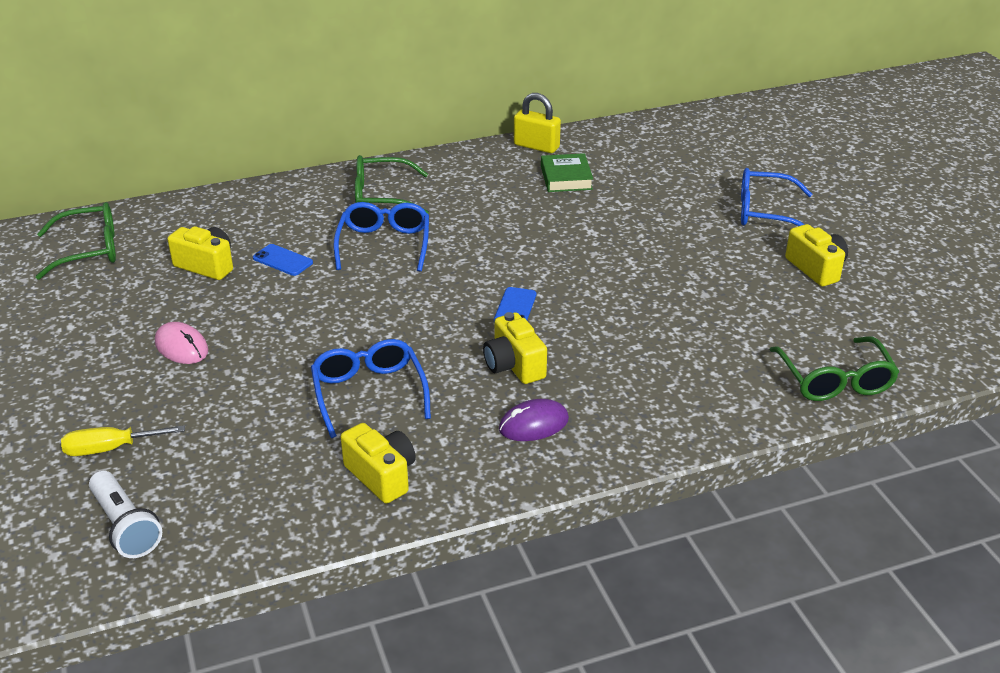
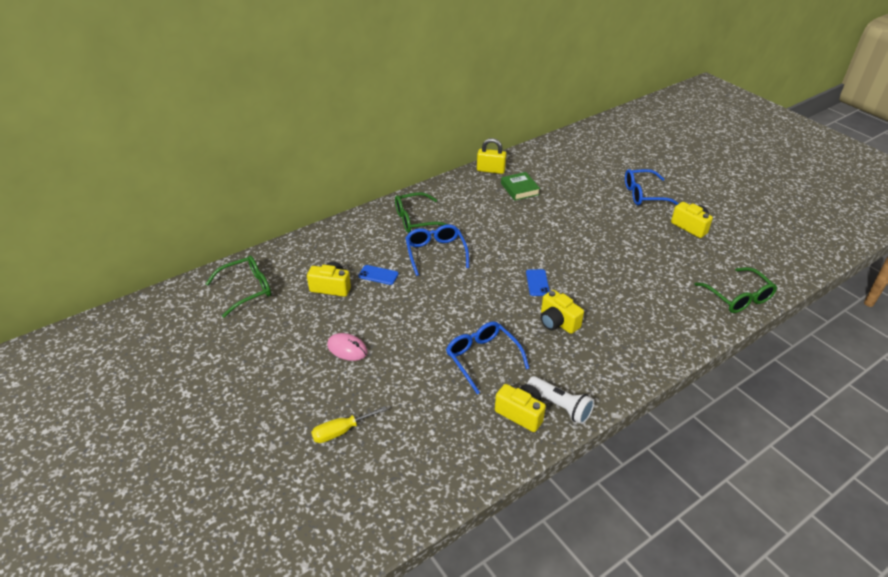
camera: 15 degrees left, 5 degrees up
(126, 526) = (382, 484): white flashlight -> white flashlight (560, 406)
(533, 424) = (590, 359): purple mouse -> none

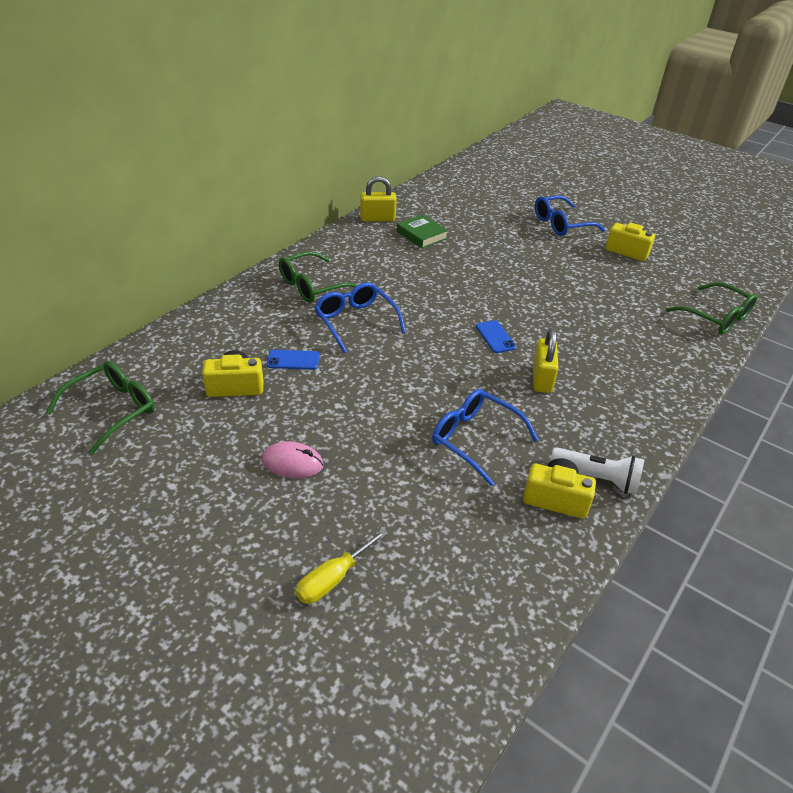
camera: 20 degrees left, 0 degrees up
(557, 322) = (542, 378): yellow camera -> yellow padlock

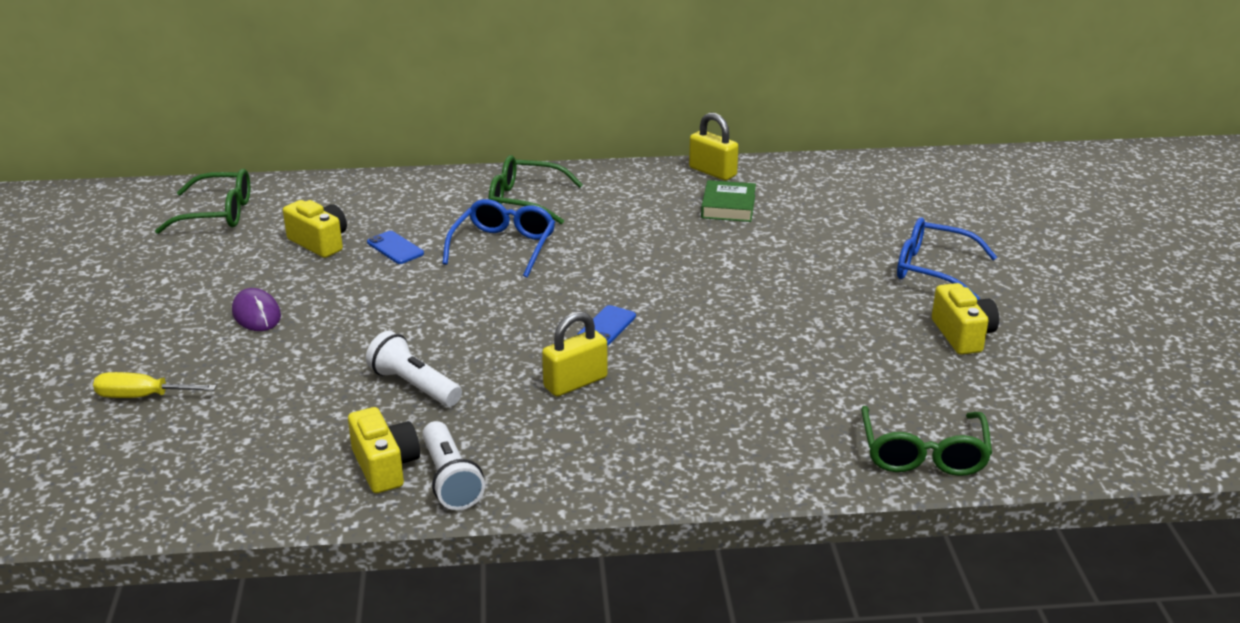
camera: 50 degrees right, 10 degrees down
(292, 463) = (256, 314): pink mouse -> purple mouse
(475, 439) = (414, 386): blue glasses -> white flashlight

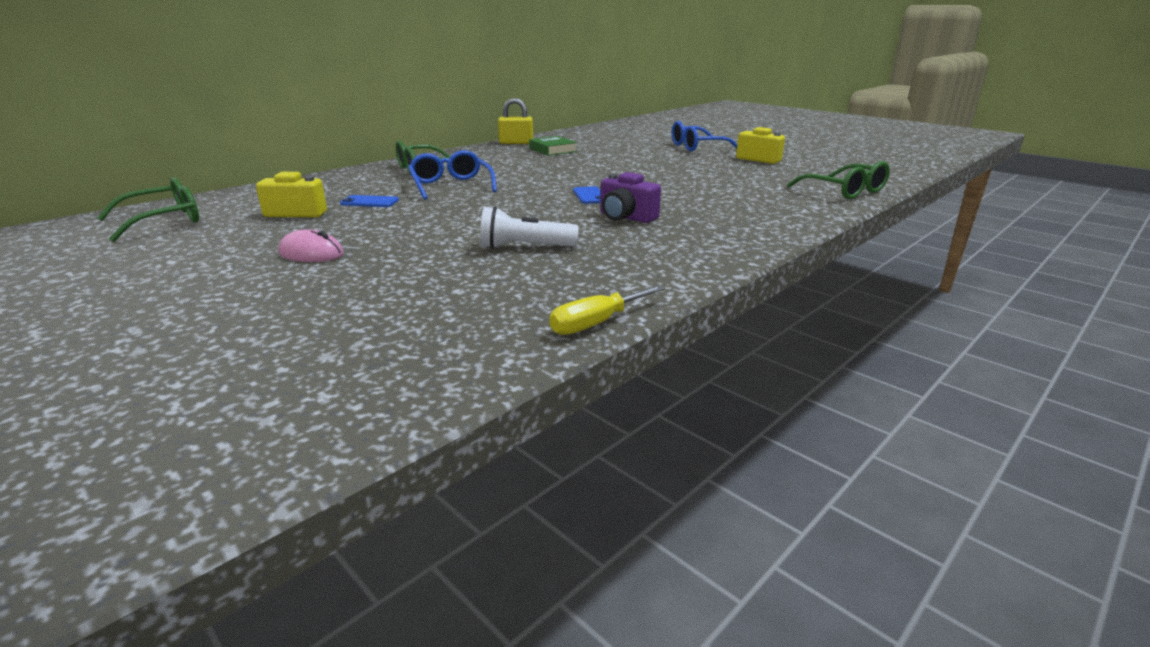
camera: 40 degrees left, 5 degrees down
(142, 396) = (281, 324): yellow screwdriver -> yellow screwdriver (596, 323)
(256, 314) = (311, 253): purple mouse -> pink mouse
(385, 466) = (594, 285): yellow camera -> none
(450, 479) = (653, 275): white flashlight -> none
(575, 382) = (626, 217): yellow padlock -> purple camera

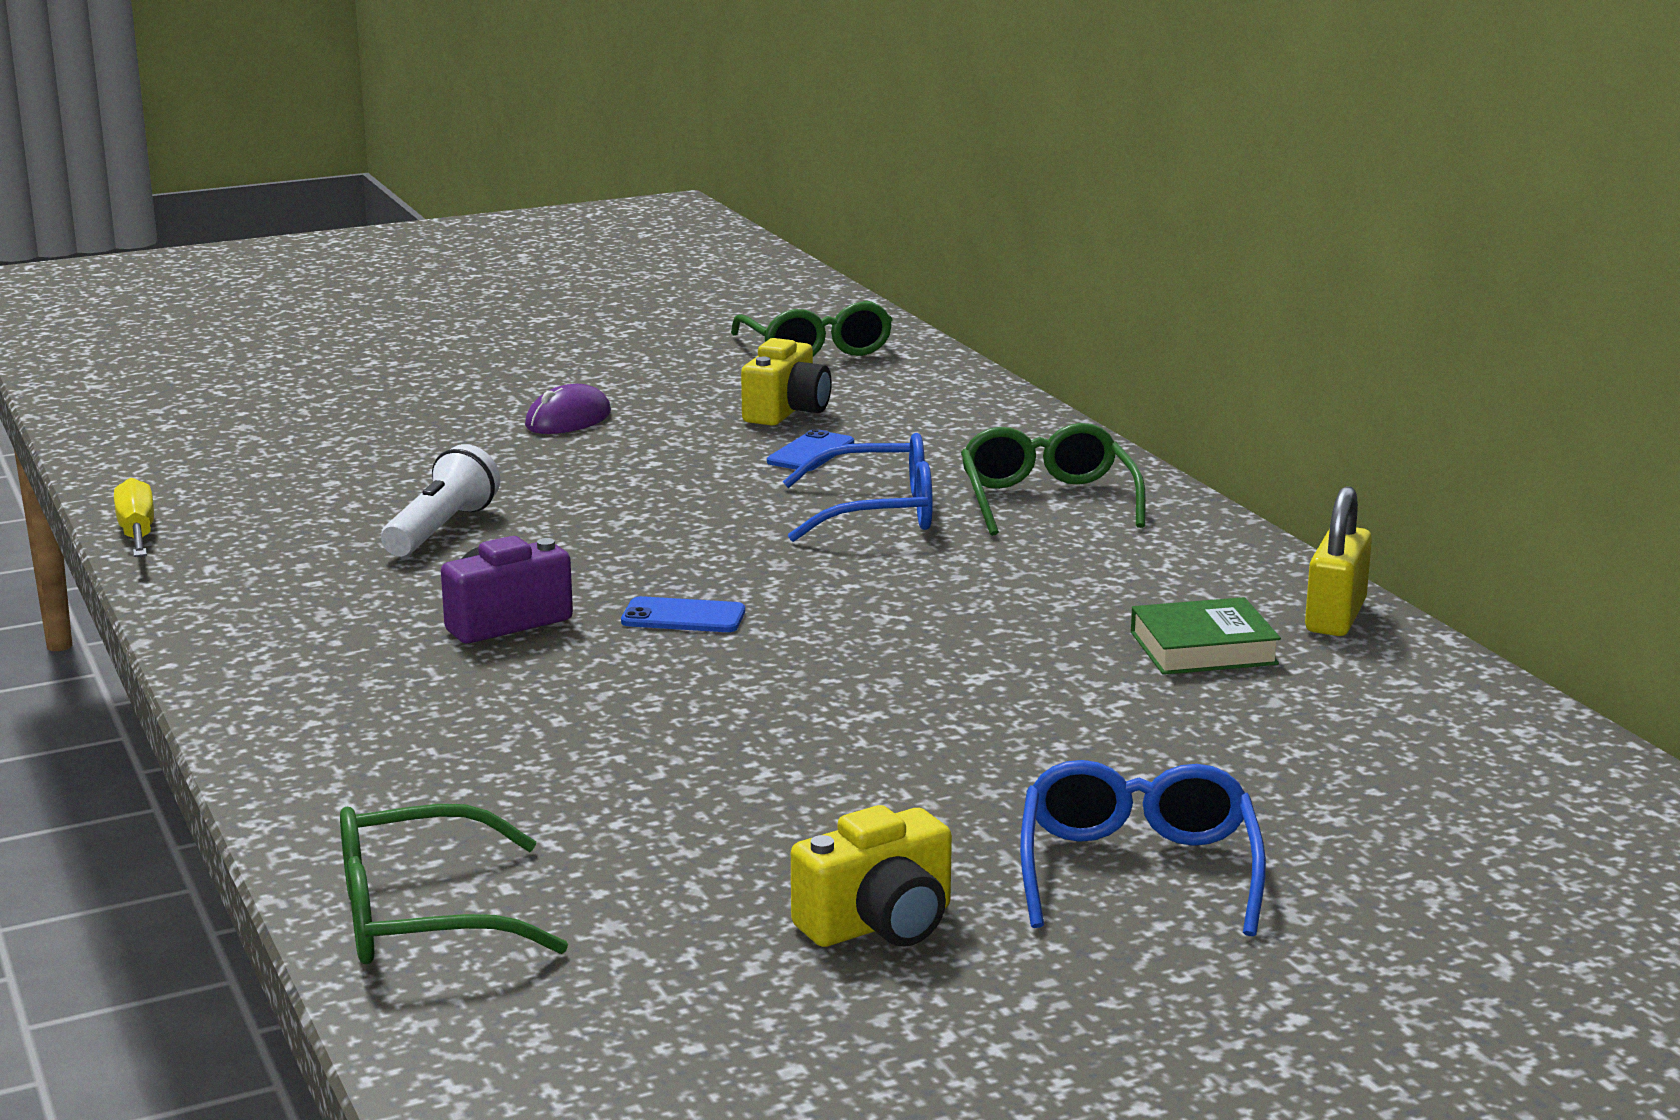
camera: 110 degrees right, 5 degrees down
(311, 253) = (568, 419): pink mouse -> purple mouse

